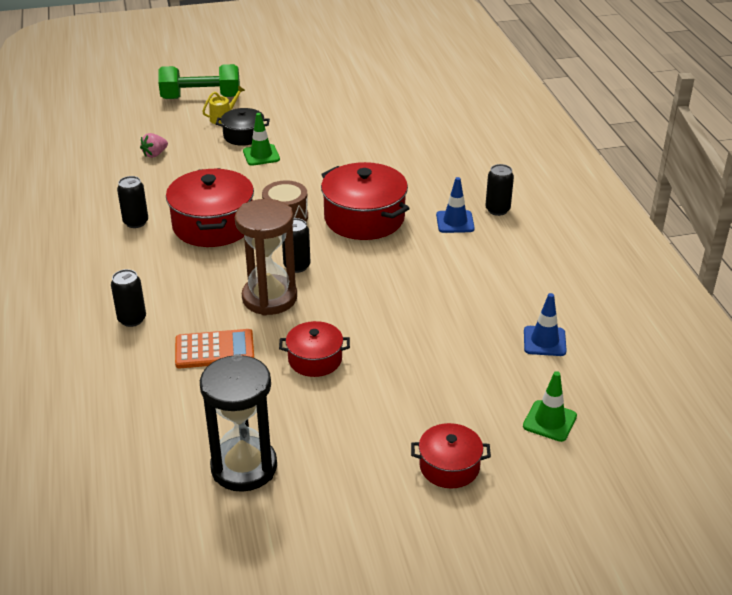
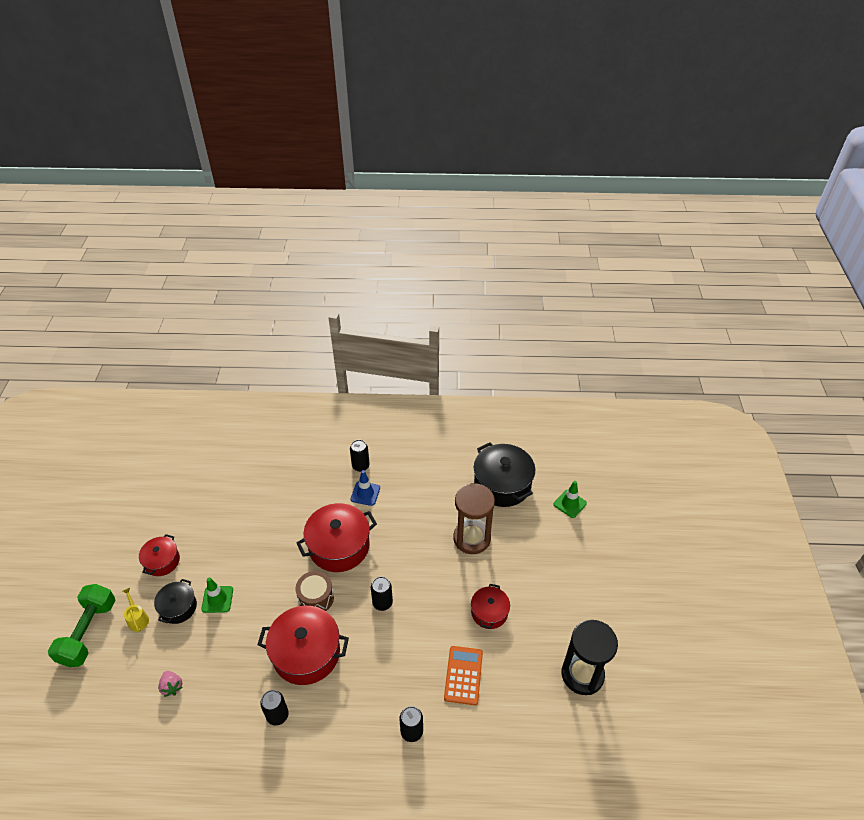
camera: 75 degrees left, 10 degrees up
(269, 298) = (415, 628): brown hourglass -> brown hourglass (472, 538)
(449, 466) = (597, 562): red pot -> red pot (162, 561)
(544, 341) = (502, 484): blue traffic cone -> black pot

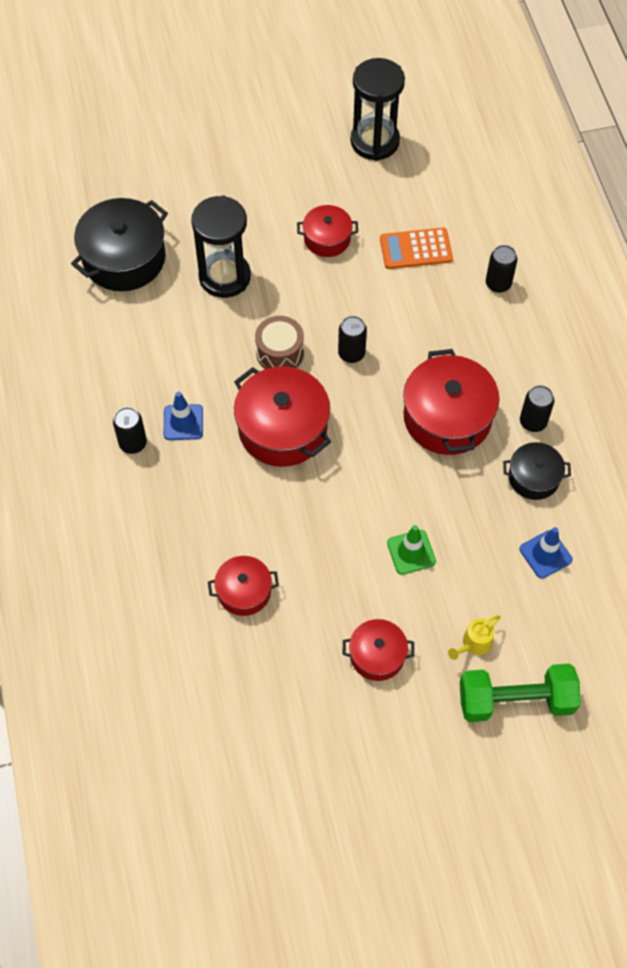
camera: 105 degrees left, 15 degrees up
(172, 687) = (545, 554): pink strawberry -> blue traffic cone
(178, 607) = (439, 598): black pot -> black pot (533, 477)
(238, 502) = (244, 591): none -> red pot
(316, 598) = (369, 431): brown drum -> brown drum (280, 353)
(472, 538) = (224, 277): brown hourglass -> black hourglass
(570, 504) = (139, 179): green traffic cone -> none

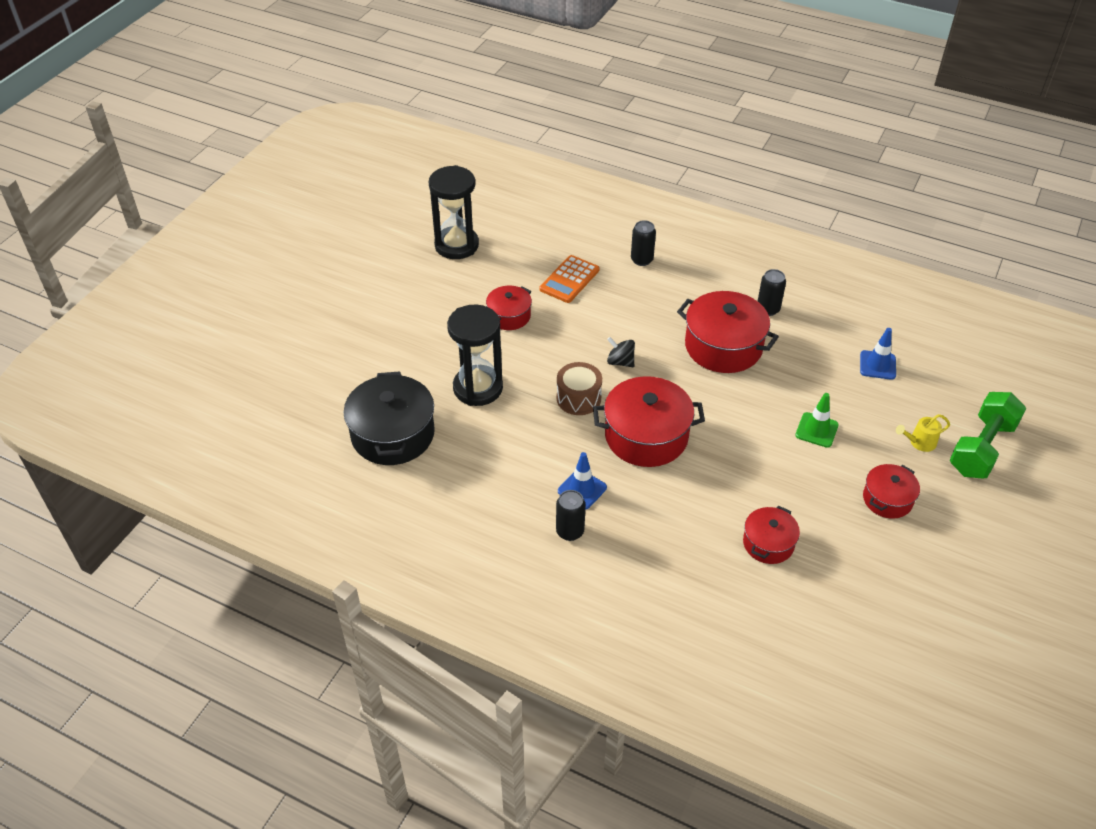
camera: 50 degrees left, 15 degrees down
(351, 353) = (620, 362): black can -> black spinning top
(474, 644) = (919, 442): yellow watering can -> yellow watering can turned 75 degrees clockwise
(533, 477) = (812, 335): black pot -> none

